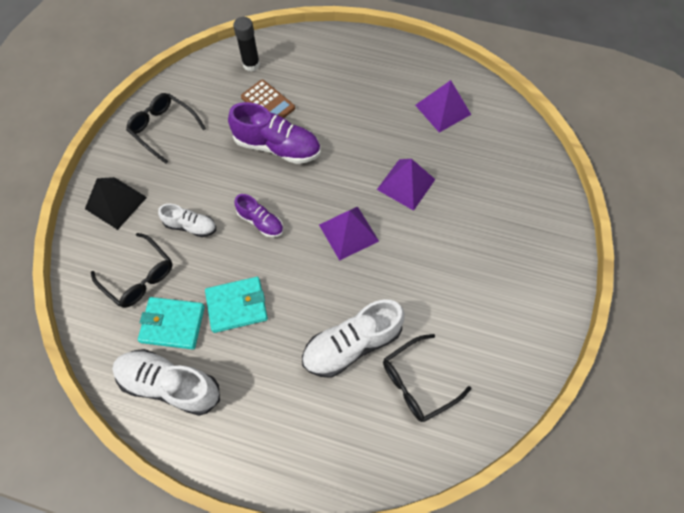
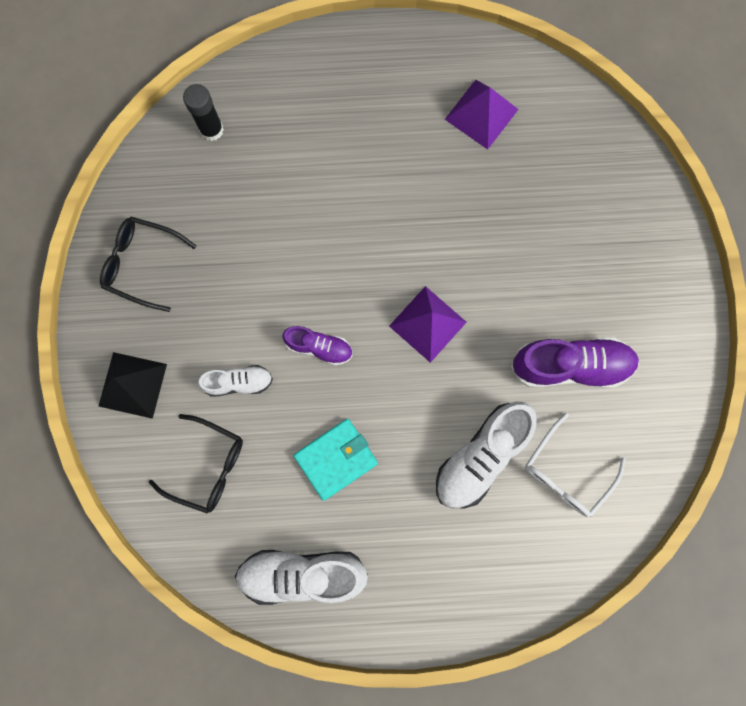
camera: 20 degrees left, 15 degrees up
(173, 324) = (273, 507): turquoise wallet -> none
(268, 103) = (258, 180): brown calculator -> none
(277, 147) = (296, 239): purple shoe -> purple shoe (571, 365)
(406, 184) = (472, 236): purple pyramid -> none
(417, 382) = (567, 472): black glasses -> white glasses

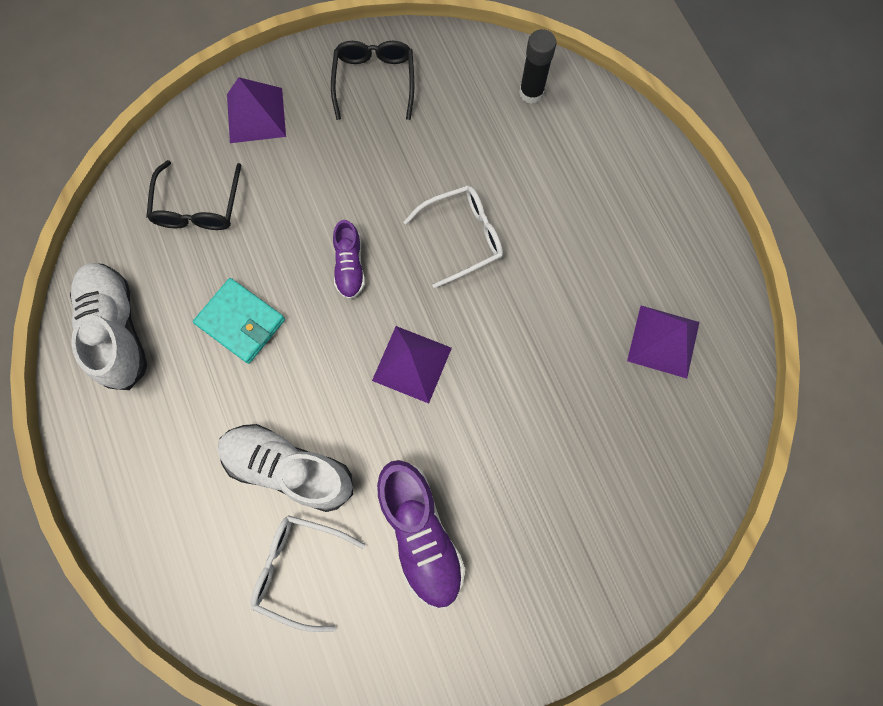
camera: 70 degrees right, 5 degrees down
(132, 385) = (256, 115): black pyramid -> purple pyramid
(238, 382) = (289, 205): white shoe -> none
(329, 241) = (462, 237): none -> white glasses

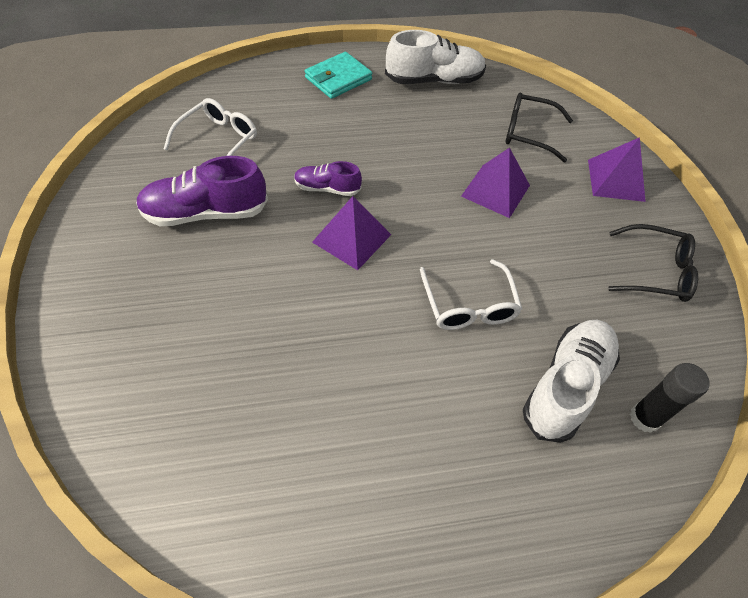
camera: 100 degrees right, 20 degrees down
(241, 322) = (422, 141): turquoise wallet -> turquoise wallet (338, 78)
(289, 468) = (295, 148): white shoe -> white shoe (566, 386)
(350, 266) = (456, 214): purple shoe -> purple shoe (327, 188)
(663, 341) = (299, 471): purple pyramid -> purple pyramid (495, 190)

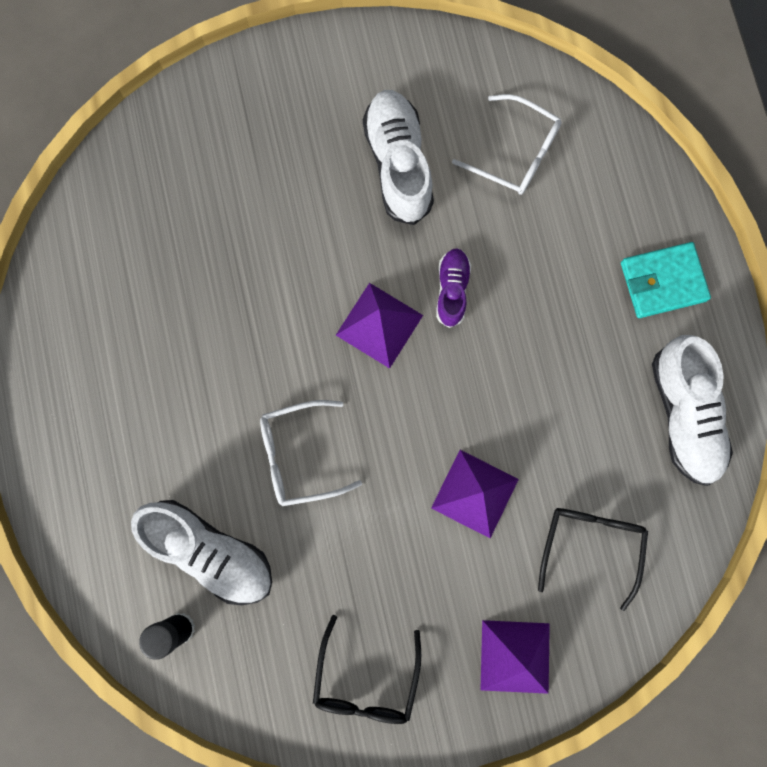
camera: 90 degrees right, 25 degrees up
(205, 213) = (398, 164): purple shoe -> white shoe
(338, 78) = (663, 282): turquoise wallet -> turquoise wallet turned 60 degrees counterclockwise

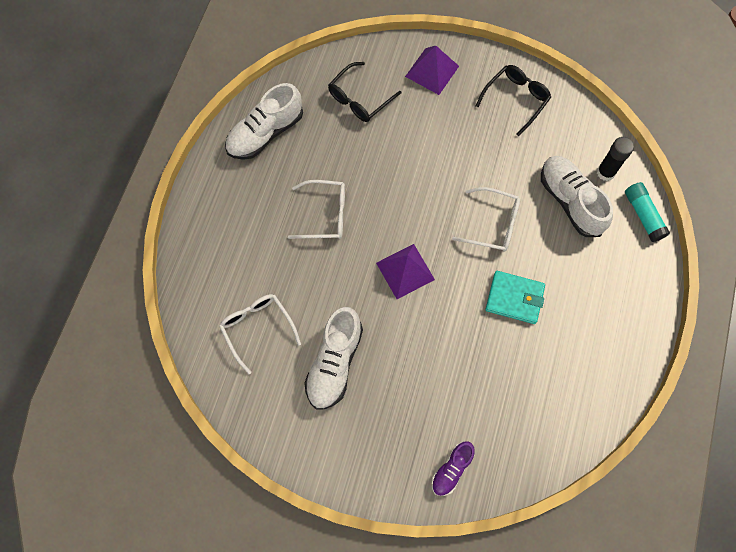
camera: 150 degrees left, 10 degrees down
(99, 588) = (643, 215): none -> turquoise glue stick
(452, 290) = (349, 267): purple shoe -> purple shoe (451, 469)
(475, 493) = (405, 154): purple pyramid -> none
(527, 343) = (325, 214): none -> white glasses
(663, 282) = (225, 205): turquoise wallet -> turquoise wallet (514, 298)
(684, 414) = (265, 133): white shoe -> white shoe turned 150 degrees counterclockwise

